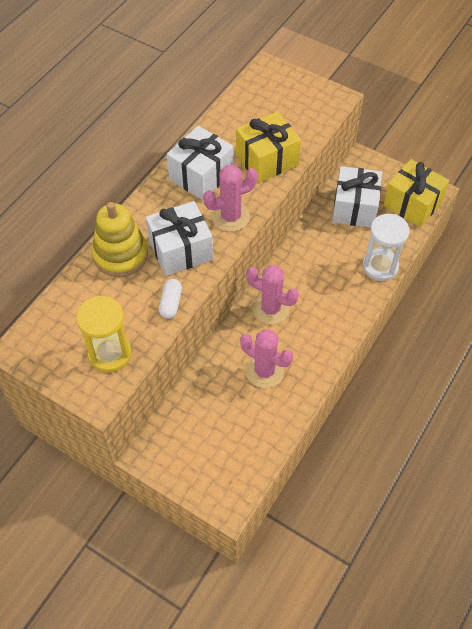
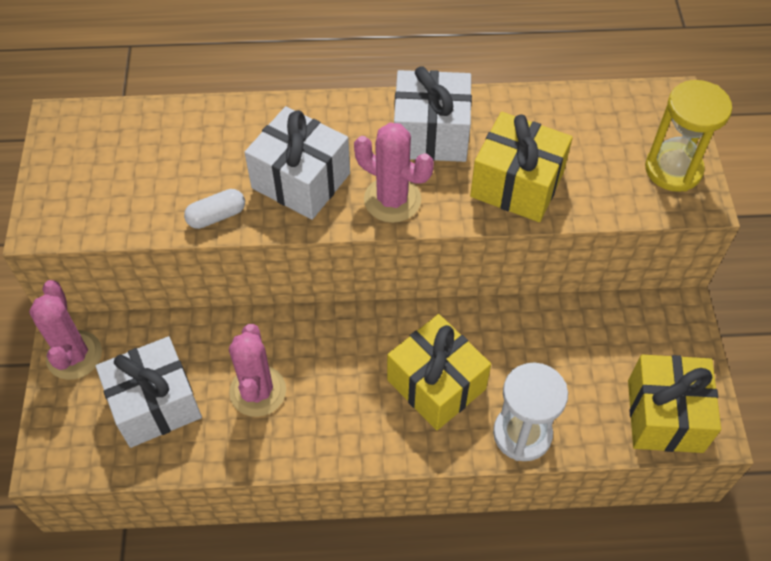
camera: 55 degrees right, 0 degrees up
(110, 353) = (107, 201): yellow hourglass -> yellow hourglass (673, 169)
(120, 255) = (249, 130): yellow stacking toy -> none
(270, 309) = (353, 344): pink cactus -> pink cactus (74, 355)
(324, 286) = (436, 384): none -> yellow gift
(354, 208) = (592, 348): white gift -> white gift (155, 404)

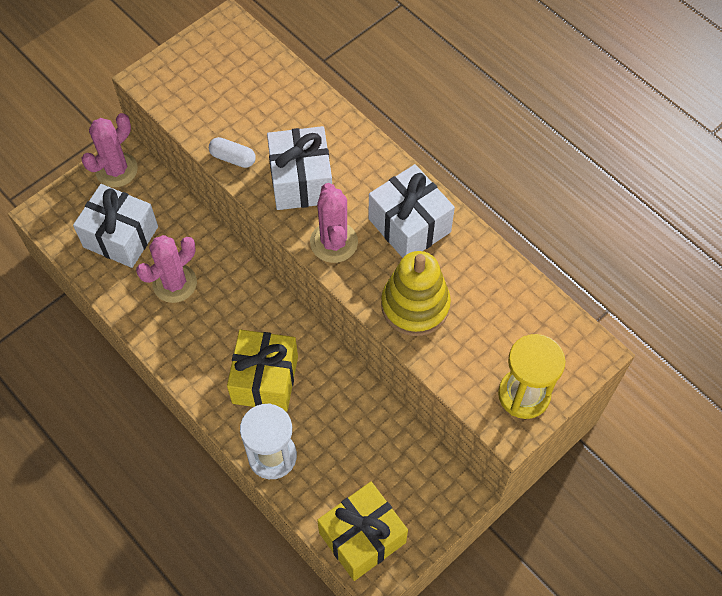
camera: 50 degrees right, 5 degrees up
(517, 185) = (415, 305): yellow gift -> yellow stacking toy

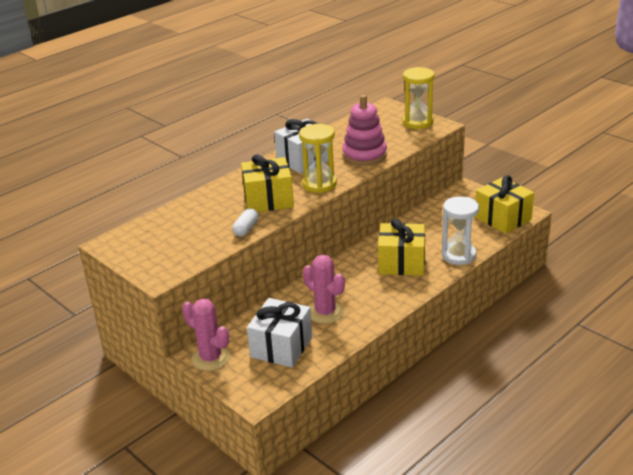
camera: 90 degrees left, 30 degrees down
(301, 181) = (268, 200): white gift -> yellow gift
(334, 242) = (319, 184): pink cactus -> yellow hourglass
(415, 305) = (364, 155): yellow stacking toy -> pink stacking toy

